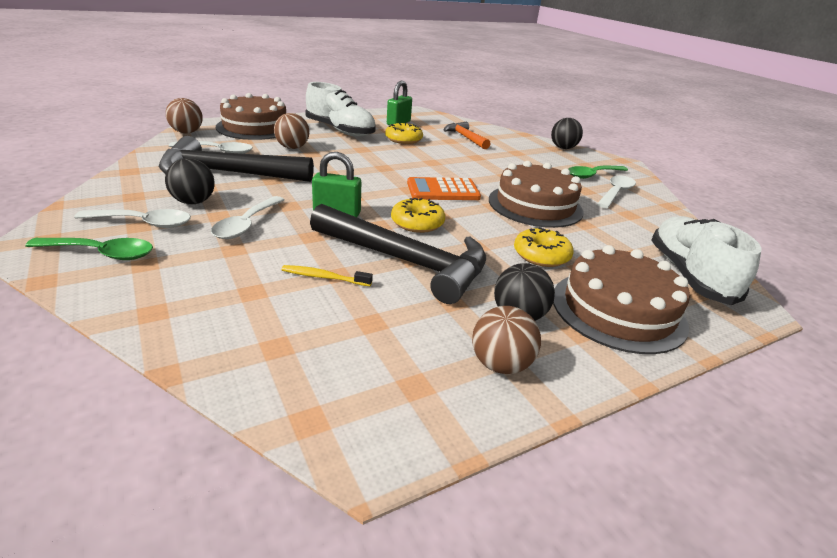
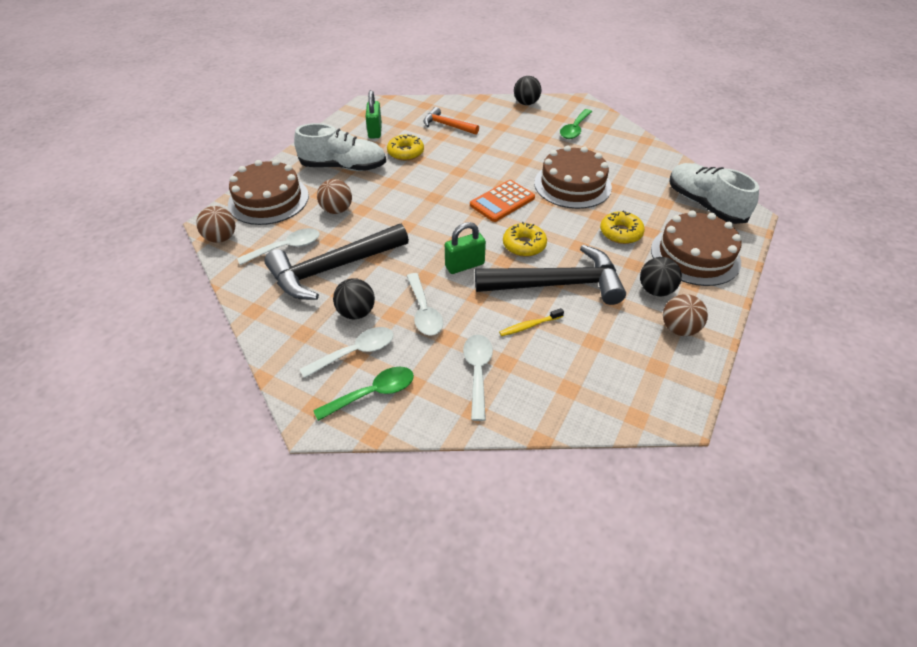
camera: 30 degrees left, 15 degrees up
(615, 193) = (605, 143): white spoon -> white spoon (477, 372)

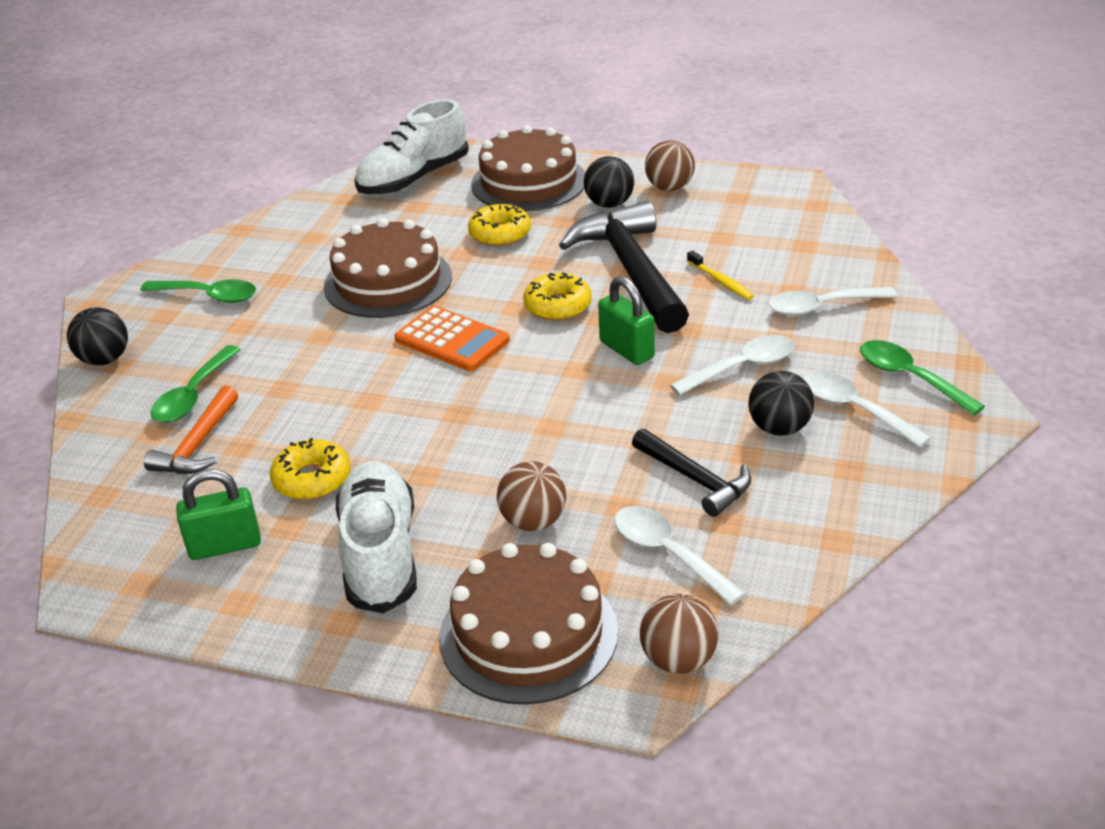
camera: 100 degrees left, 10 degrees down
(333, 268) = (695, 479): black hammer -> black hammer, size x0.54
(486, 125) = (193, 395): none -> green spoon

